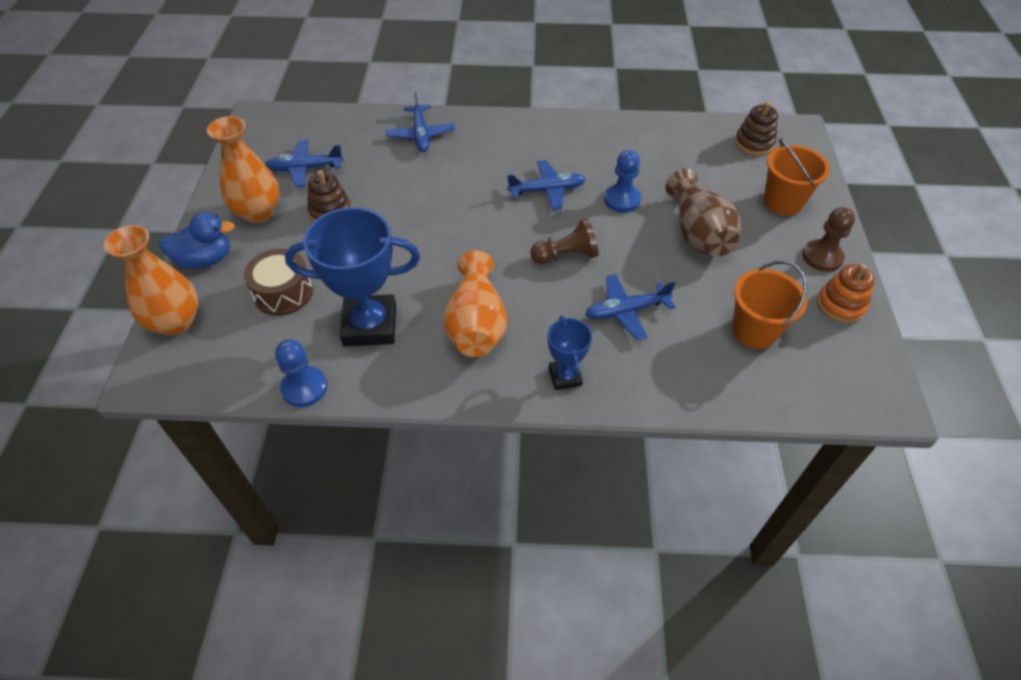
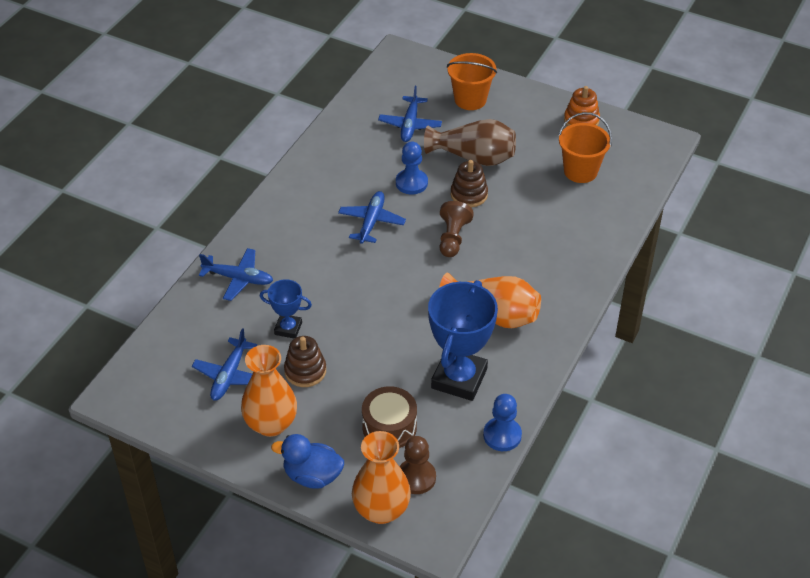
camera: 65 degrees left, 5 degrees down
(205, 259) = (312, 476): blue duck -> blue duck turned 90 degrees counterclockwise
(565, 377) = (569, 282): blue trophy -> blue trophy (288, 328)
(626, 311) = (527, 227): blue plane -> blue plane (410, 125)
(754, 143) = (397, 83): brown stacking toy -> brown stacking toy (469, 194)
(822, 257) = (535, 107): brown pawn -> brown pawn (416, 477)

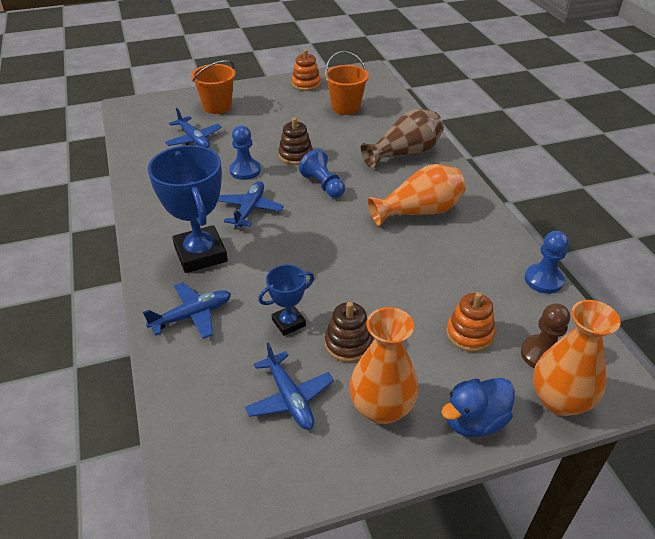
camera: 45 degrees left, 5 degrees down
(371, 222) = (250, 209): blue plane -> blue plane turned 45 degrees clockwise
(389, 427) = (469, 334): brown drum -> orange stacking toy
(453, 238) = (323, 185): brown pawn -> blue pawn
(459, 378) = (461, 265): blue trophy -> blue trophy (200, 254)
(474, 157) = (267, 134): brown vase -> brown vase (404, 154)

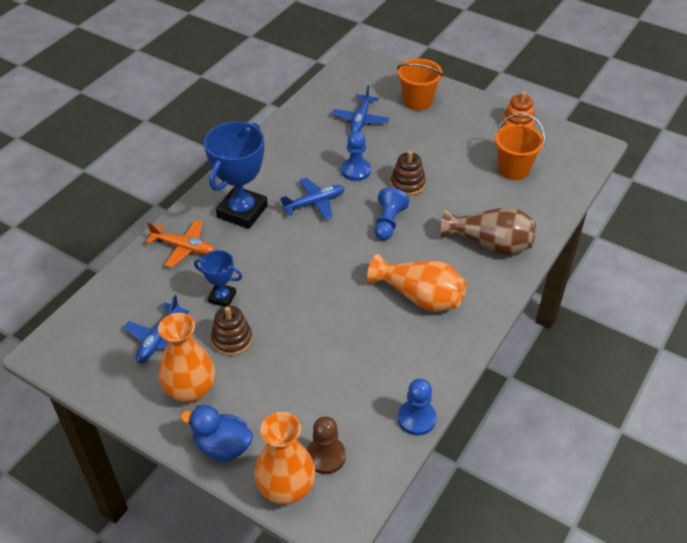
camera: 50 degrees right, 5 degrees up
(192, 315) = (183, 247): blue plane -> orange plane
(469, 334) = (305, 402): orange stacking toy -> none

